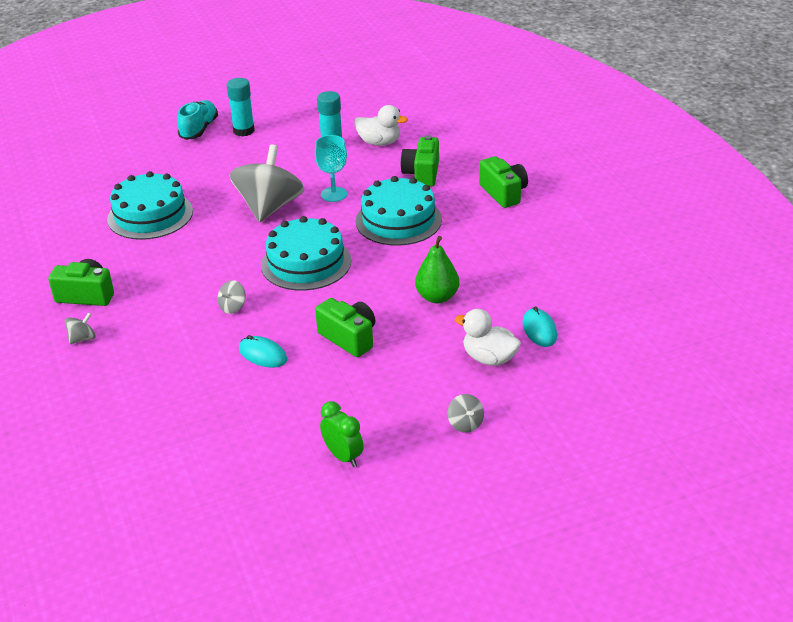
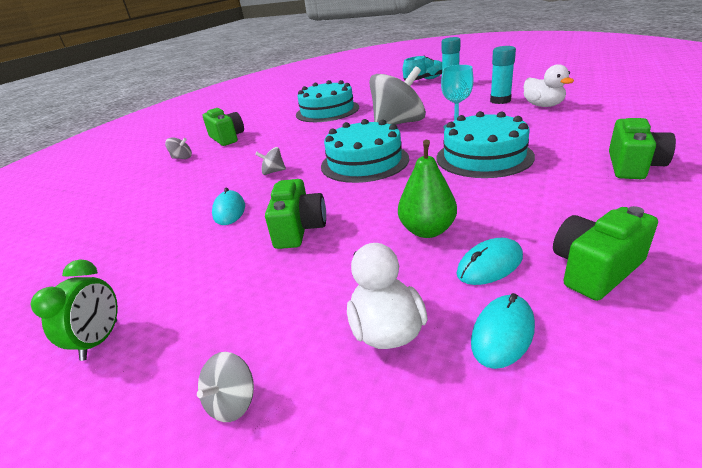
camera: 50 degrees right, 5 degrees down
(422, 174) = (555, 131): green camera -> green camera (595, 269)
(497, 300) = (489, 265): none -> turquoise mouse

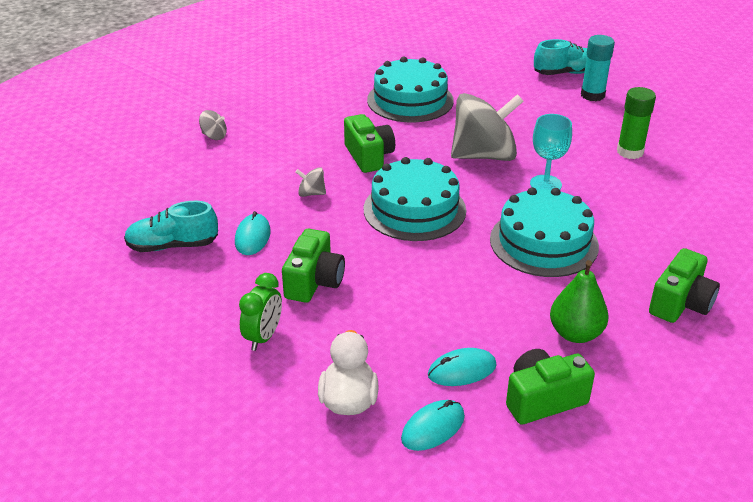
camera: 10 degrees right, 5 degrees up
(100, 340) = (126, 345): green clock -> green clock (263, 337)
(152, 235) = (173, 246): none -> turquoise shoe
(227, 138) = (272, 115): green camera -> green camera (368, 156)
(232, 402) = (220, 420): grey spinning top -> none
(427, 231) = (430, 320): green pear -> green pear (575, 333)
(500, 101) = (630, 152): turquoise glue stick -> green glue stick
(543, 105) = (672, 179): white duck -> none

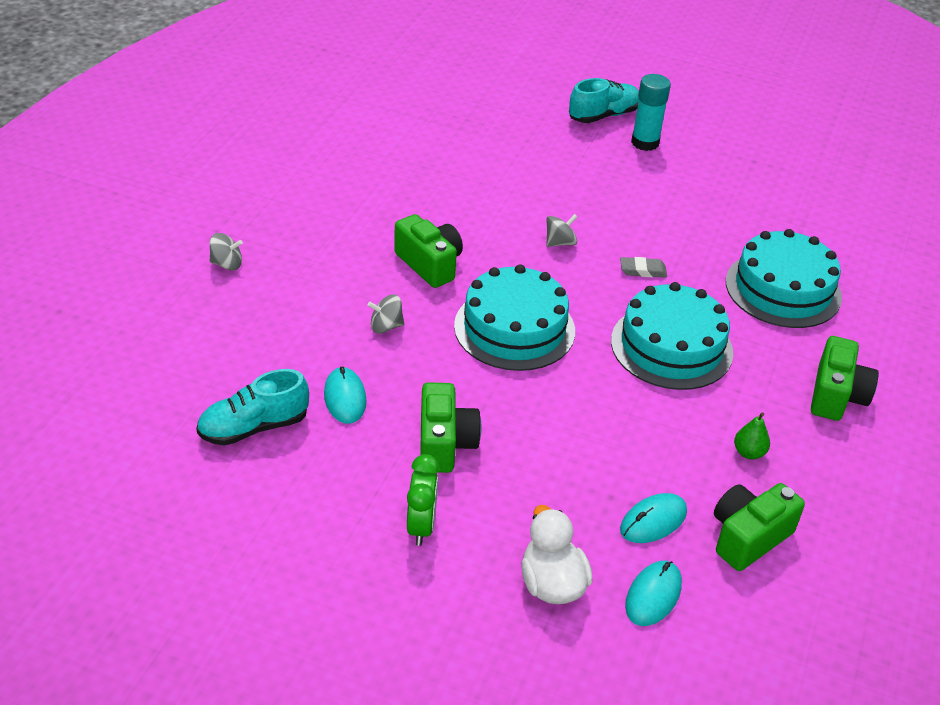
camera: 20 degrees left, 5 degrees up
(410, 100) = (442, 178): turquoise cake -> turquoise cake (783, 289)
(484, 155) = (560, 243): grey spinning top -> grey spinning top, size x0.40
(545, 184) = (643, 270): turquoise goblet -> grey eraser
(575, 333) = (749, 452): green pear -> green pear, size x0.57
(630, 152) = (714, 213): green glue stick -> none

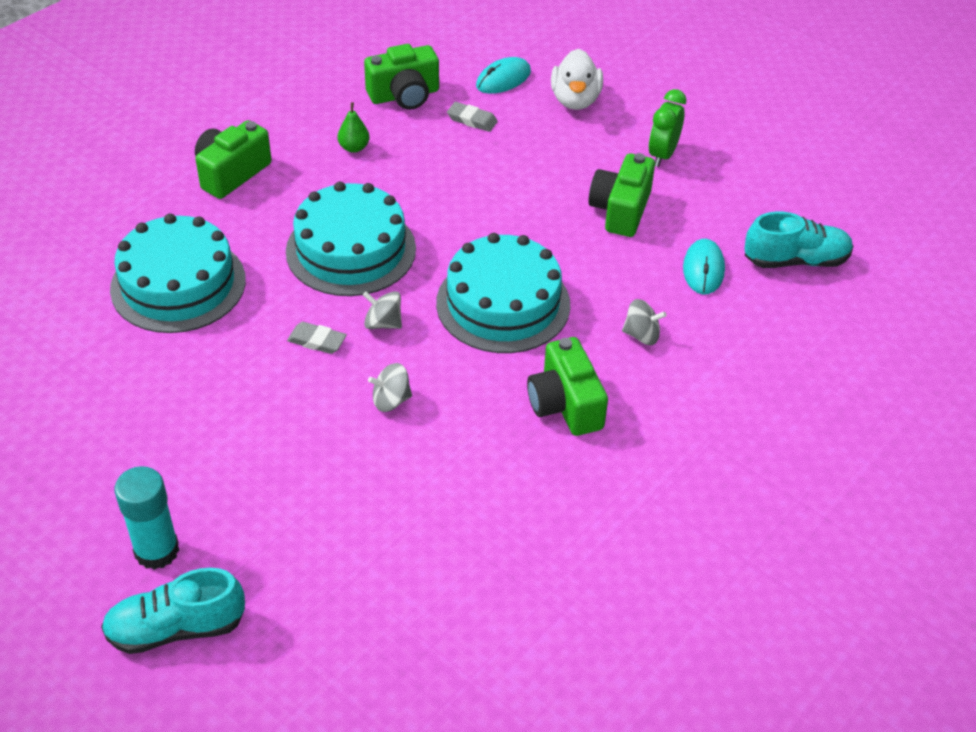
camera: 160 degrees left, 5 degrees up
(227, 264) = (815, 459): grey spinning top -> grey spinning top (383, 323)
(653, 521) = (472, 120): turquoise mouse -> grey eraser

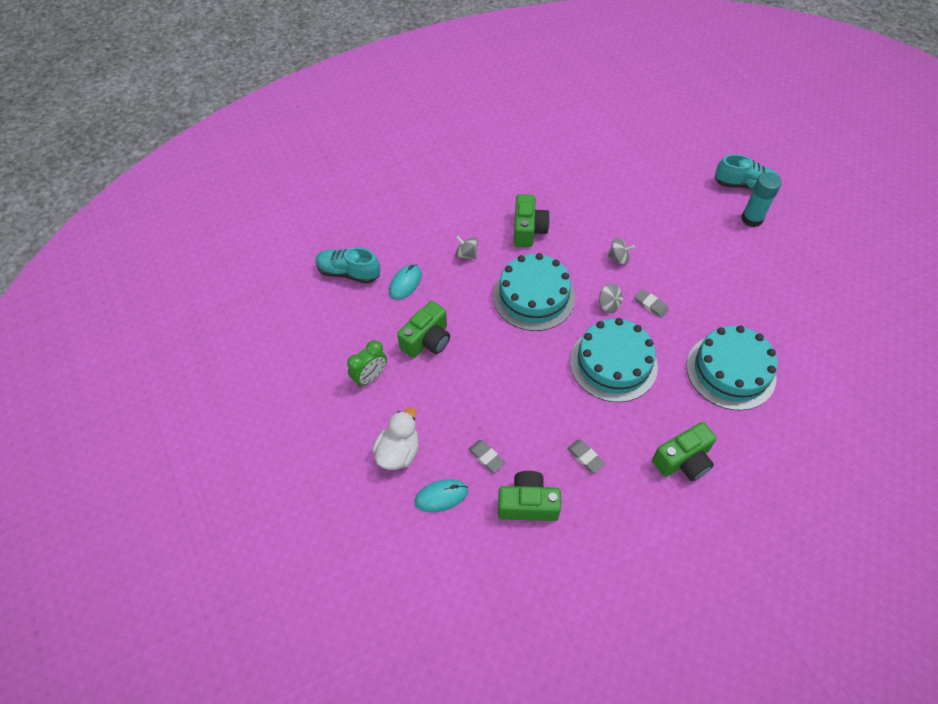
camera: 155 degrees left, 10 degrees up
(354, 148) = (585, 457): green pear -> grey eraser

